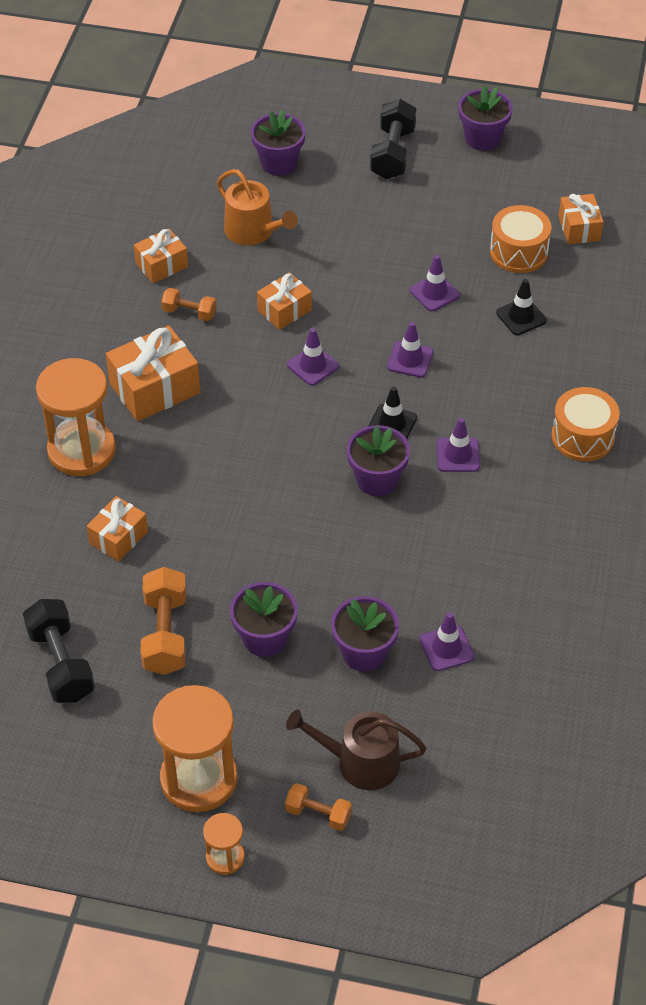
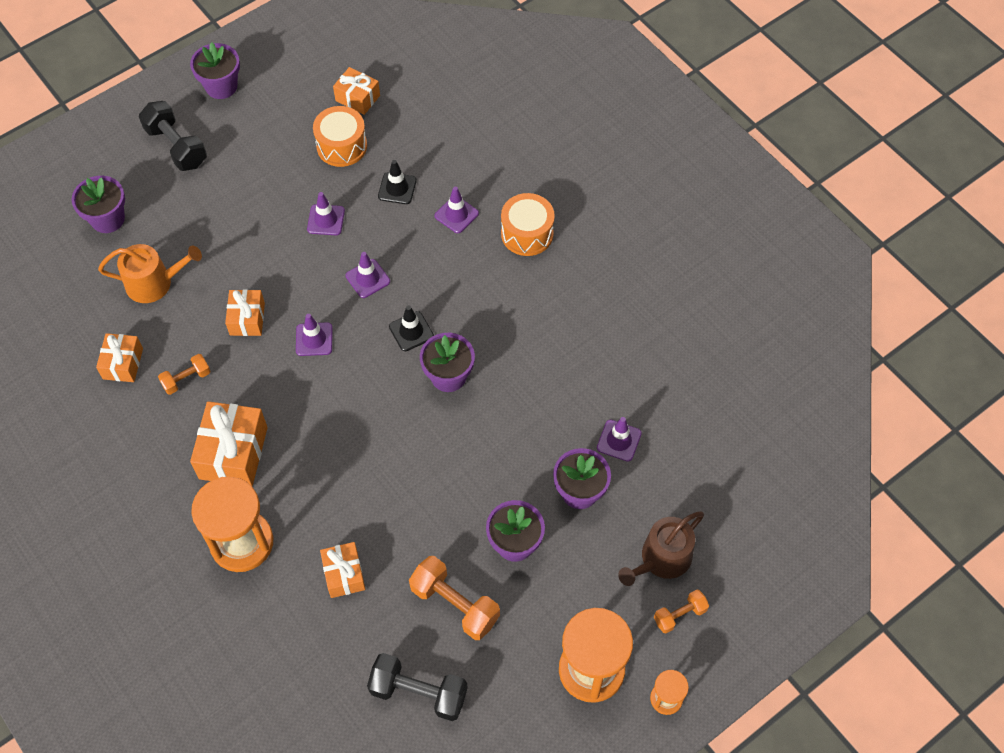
camera: 50 degrees left, 10 degrees up
(458, 455) = (474, 314): purple traffic cone -> purple traffic cone (456, 214)

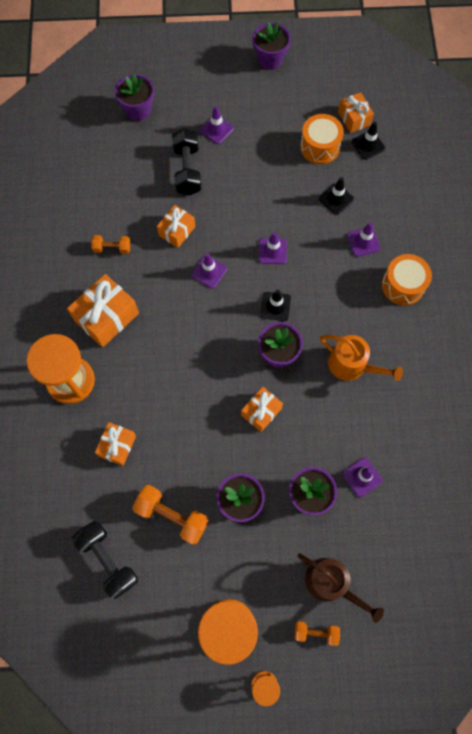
camera: 35 degrees right, 10 degrees up
(123, 363) = (82, 213): orange gift -> orange gift (261, 412)
(155, 283) = (137, 171): orange watering can -> orange watering can (352, 365)
(176, 146) = (213, 85): black dumbbell -> black dumbbell (187, 170)
(326, 220) = (273, 193): purple traffic cone -> purple traffic cone (216, 129)
(392, 117) = (368, 145): none -> black traffic cone
(455, 604) = (172, 516): orange dumbbell -> orange dumbbell turned 45 degrees counterclockwise
(661, 559) = (331, 583): brown watering can -> brown watering can turned 135 degrees counterclockwise

